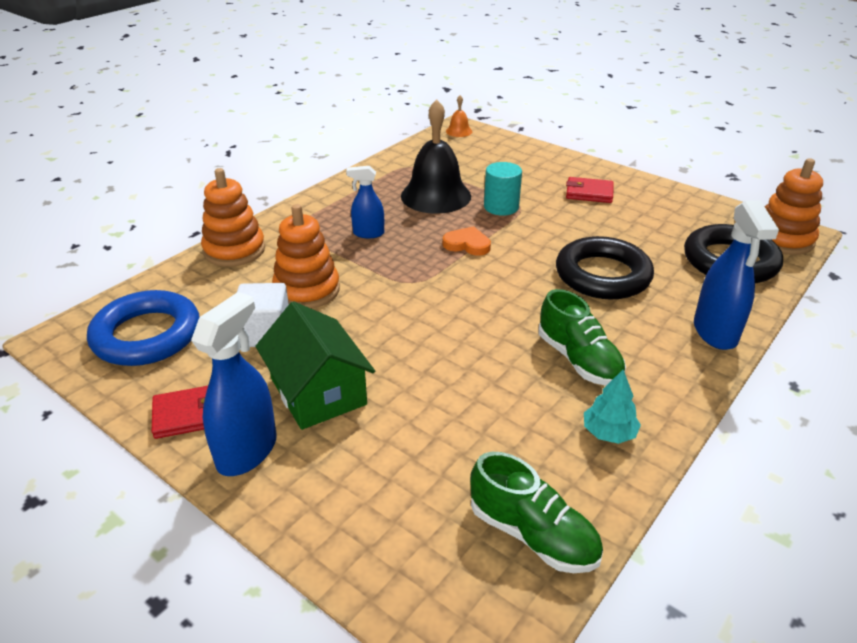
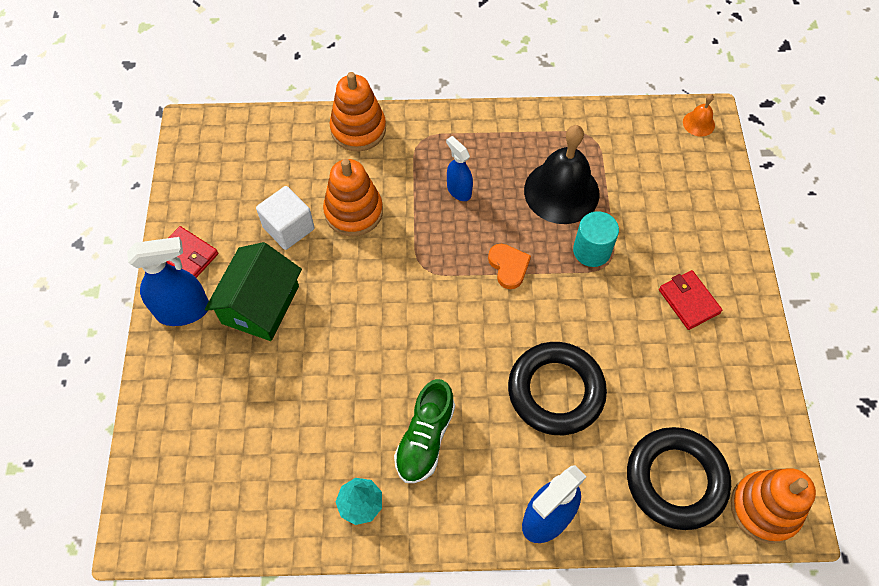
camera: 50 degrees right, 25 degrees up
(147, 335) = (231, 168): blue ring -> none
(532, 534) = (235, 510): green shoe -> none

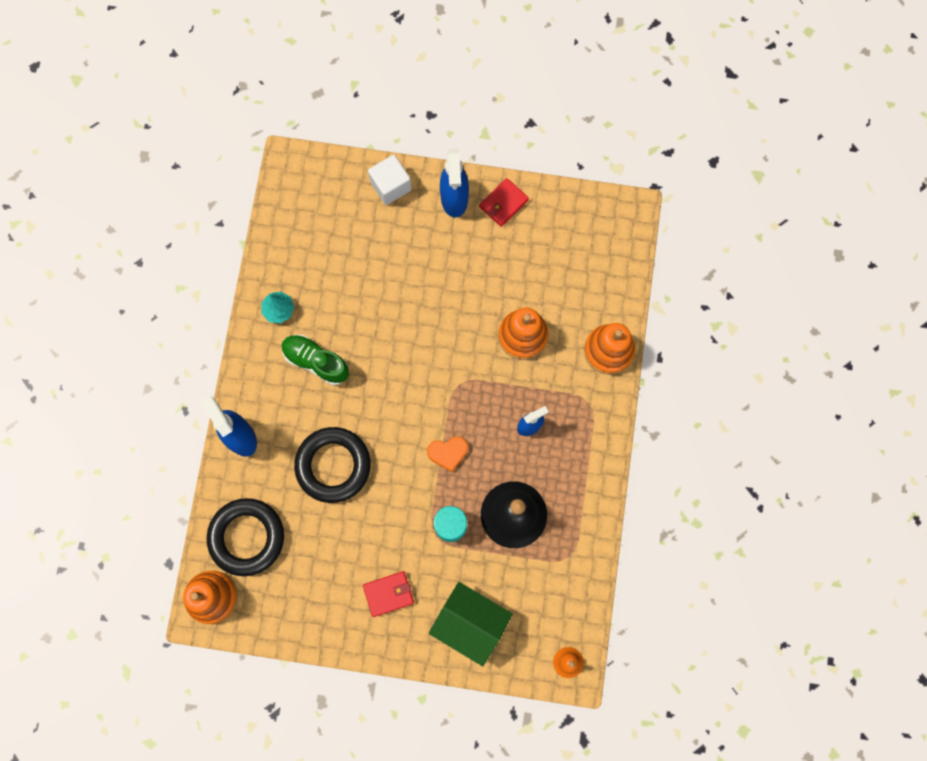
camera: 100 degrees right, 15 degrees up
(260, 304) = (449, 255): green house -> green house (470, 623)
(288, 228) = (515, 282): white cube -> white cube (391, 186)

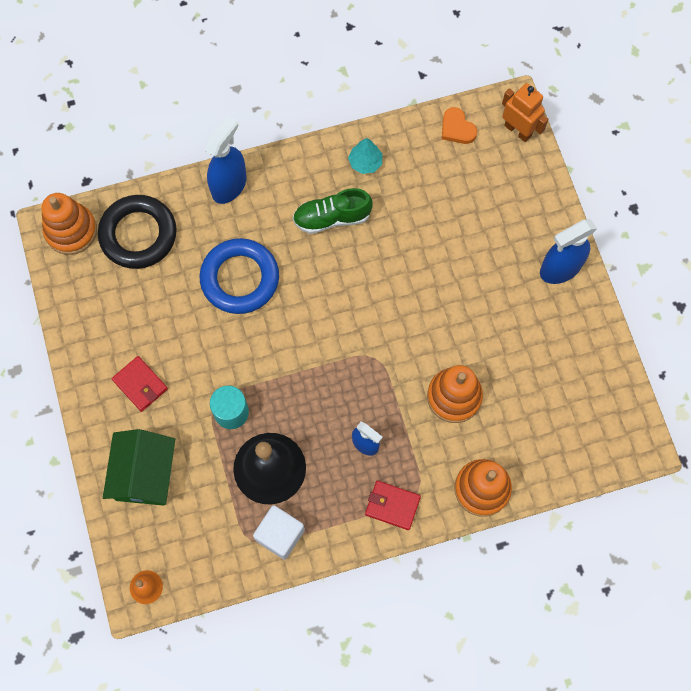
camera: 65 degrees right, 5 degrees down
(314, 170) = (518, 130): none -> orange robot
(316, 362) = (332, 218): green shoe -> green shoe turned 105 degrees counterclockwise
(333, 465) = (240, 279): black ring -> blue ring
(391, 186) = (540, 205): white cube -> white cube (280, 535)
(448, 453) = (301, 377): orange heart -> orange heart (457, 128)
(503, 203) = (581, 317): red wallet -> red wallet (392, 506)

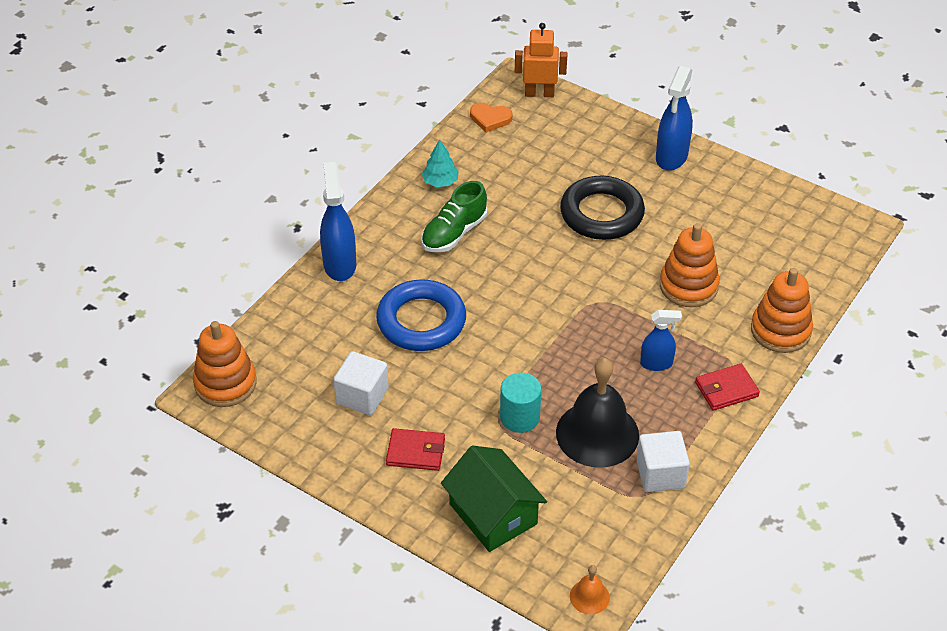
camera: 40 degrees left, 25 degrees down
(138, 234) = (294, 347): black ring -> black ring (601, 213)
(146, 311) = (362, 396): none -> white cube

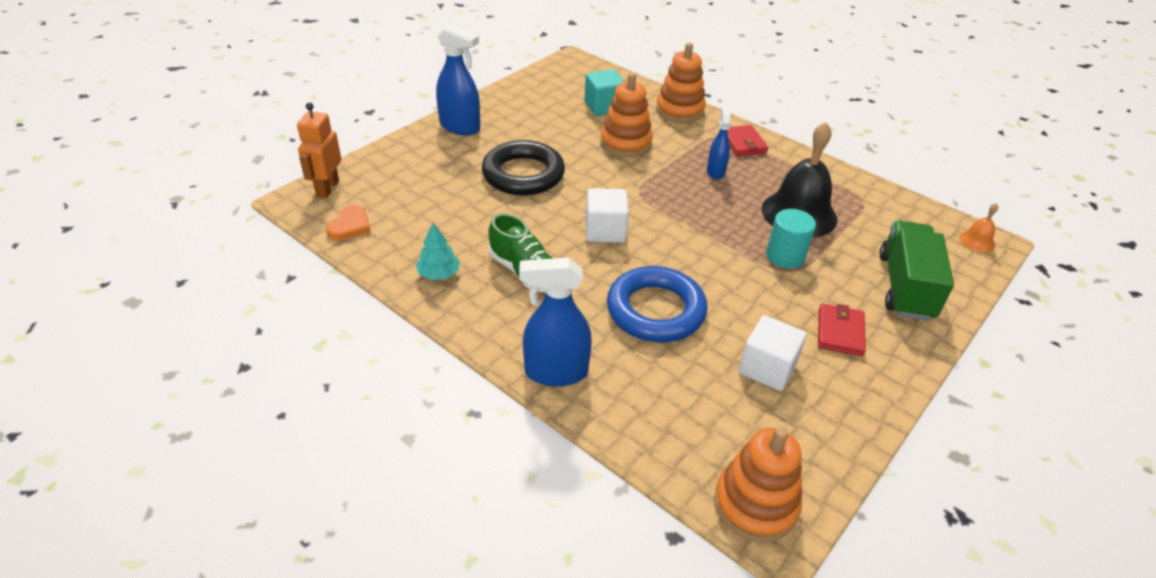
camera: 85 degrees left, 5 degrees down
(493, 514) = (905, 287): green house -> green truck
(660, 474) = (838, 187): white cube -> white cube (605, 231)
(760, 263) = (604, 107): none -> turquoise cube

